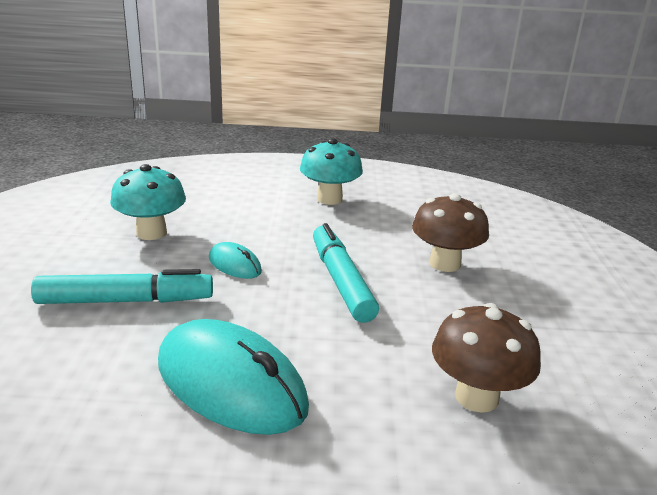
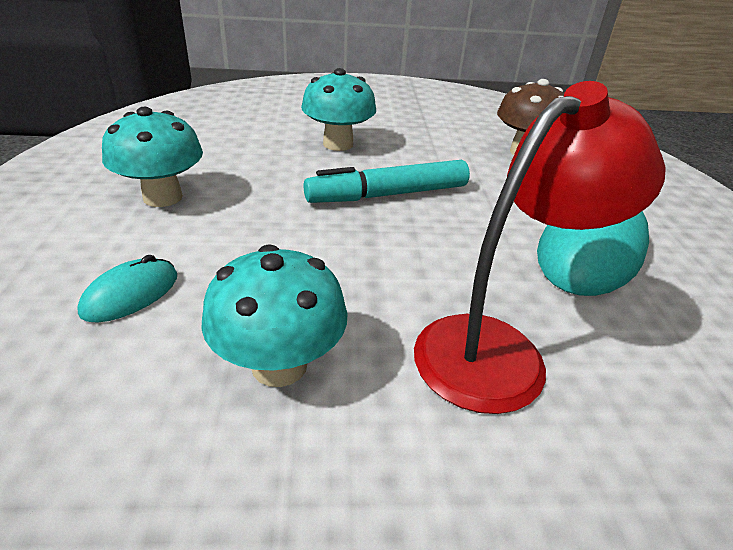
camera: 95 degrees left, 10 degrees up
(126, 301) = (499, 349): turquoise marker -> red lamp
(234, 265) = (371, 264): turquoise mouse -> turquoise mouse (130, 294)
(445, 264) = (338, 144): brown mushroom -> turquoise mushroom

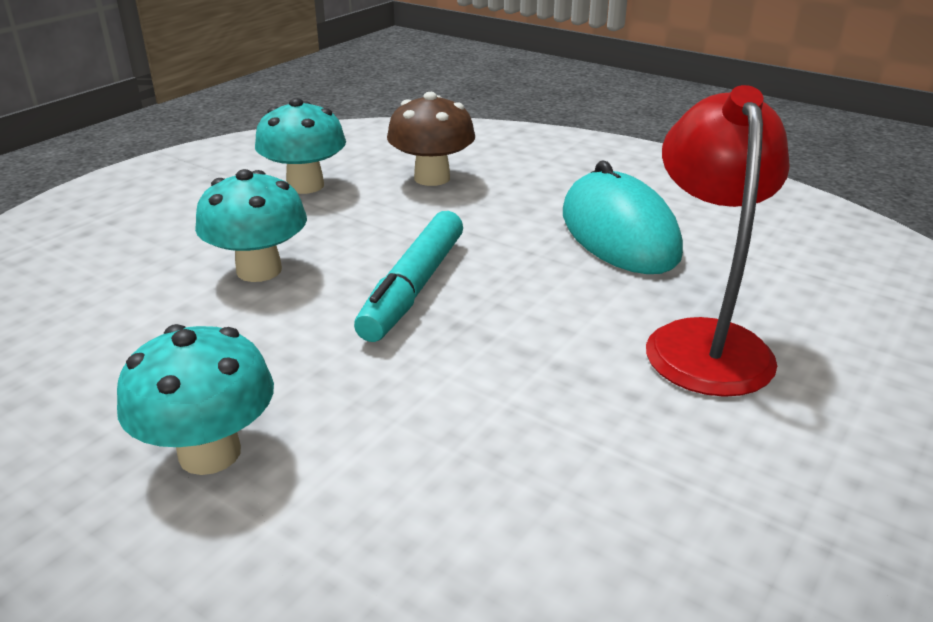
camera: 50 degrees left, 5 degrees down
(130, 294) = (416, 545): turquoise mouse -> none
(279, 365) = (631, 471): turquoise mushroom -> turquoise mushroom (305, 186)

